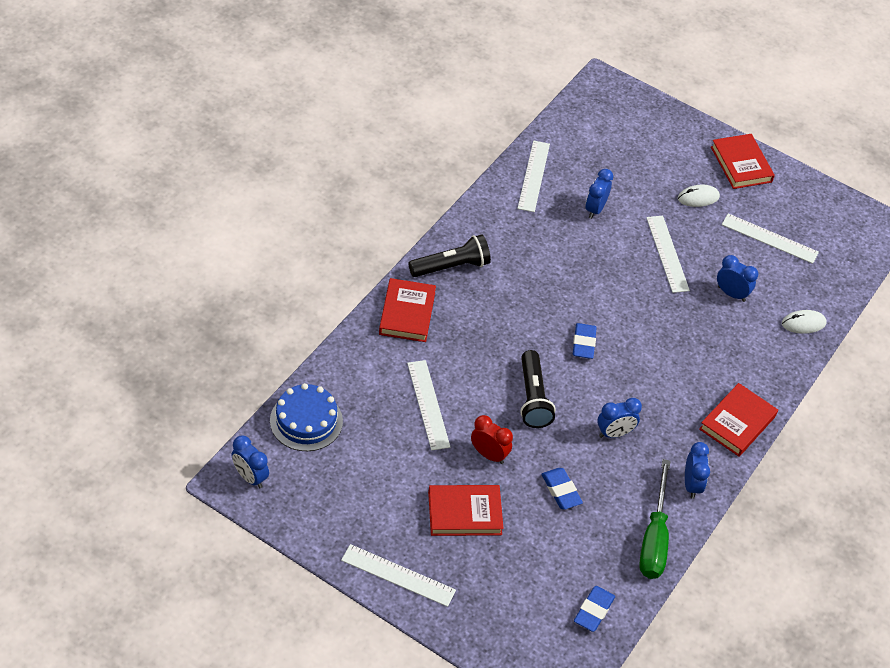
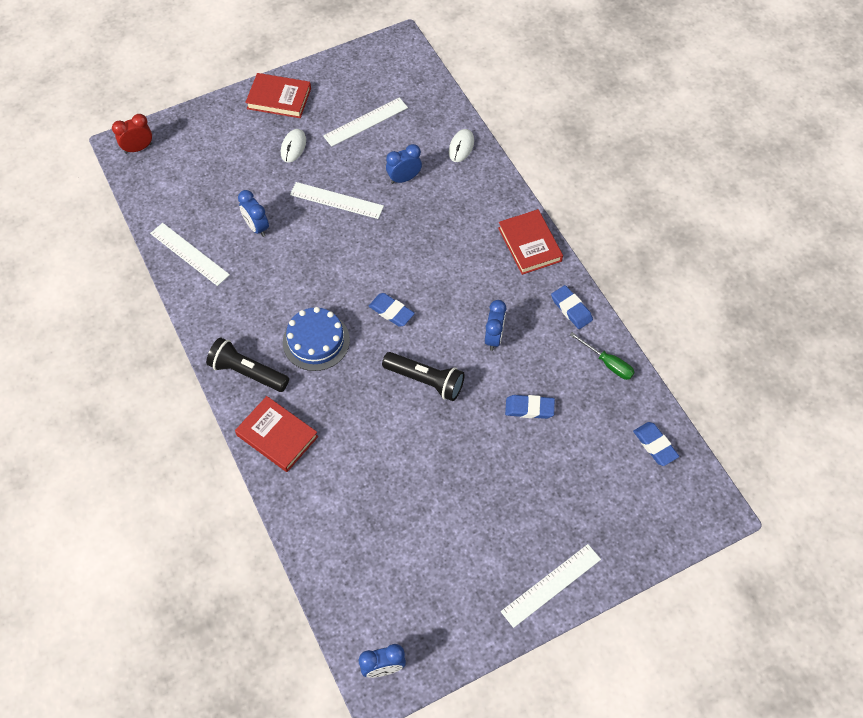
camera: 55 degrees left, 10 degrees up
(306, 421) = (347, 585): blue cake -> blue cake (316, 341)
(428, 404) = (386, 469): white ruler -> none
(451, 267) = (247, 372): black flashlight -> black flashlight turned 75 degrees counterclockwise
(464, 513) = (514, 497): red book -> none
(489, 455) = (465, 446): red clock -> red clock (138, 148)
(654, 538) = (608, 363): green screwdriver -> green screwdriver, size x0.60
(691, 485) = (571, 309): blue clock -> blue eraser

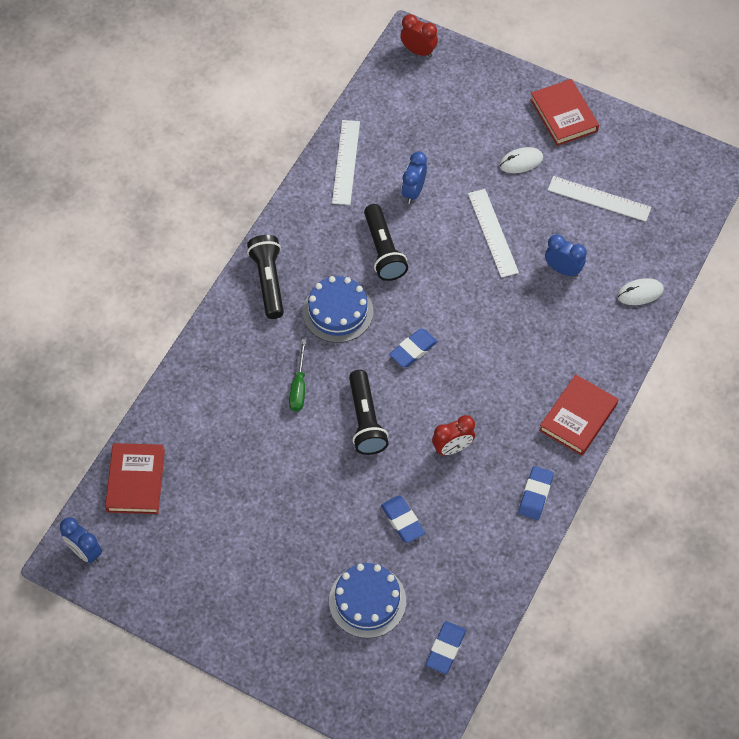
camera: 55 degrees right, 0 degrees up
(277, 436) = (227, 342): red book -> red book (135, 481)
(289, 278) = (383, 250): none -> black flashlight
(391, 311) = (413, 350): blue eraser -> blue eraser turned 45 degrees clockwise
(494, 337) = (452, 448): blue clock -> red clock
(551, 585) = (245, 638): white ruler -> none
(579, 474) = (367, 601): none -> blue cake
(608, 363) = (501, 560): green screwdriver -> green screwdriver (298, 386)

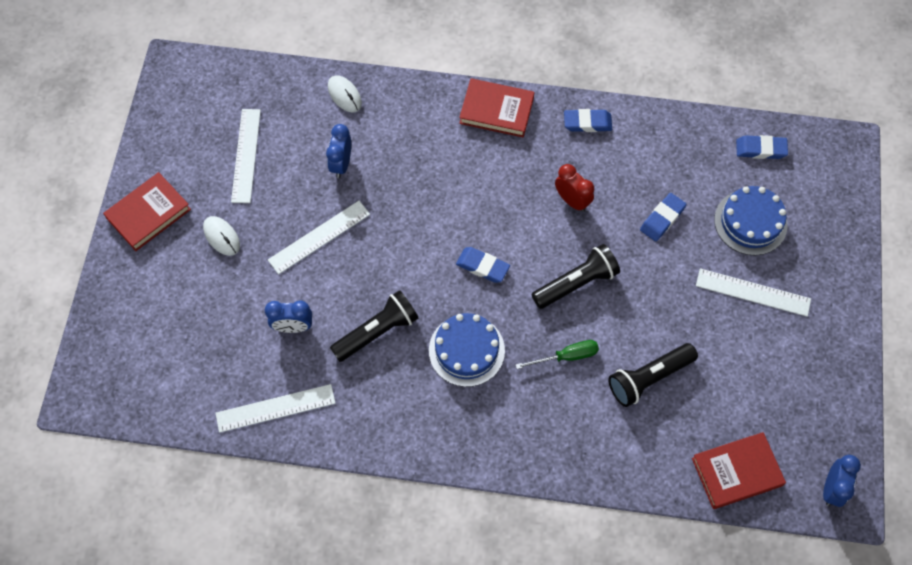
camera: 110 degrees left, 5 degrees up
(268, 282) = (457, 432): black flashlight -> black flashlight (649, 378)
(293, 569) = (753, 292): none -> white ruler
(418, 51) = (96, 384): red clock -> none

